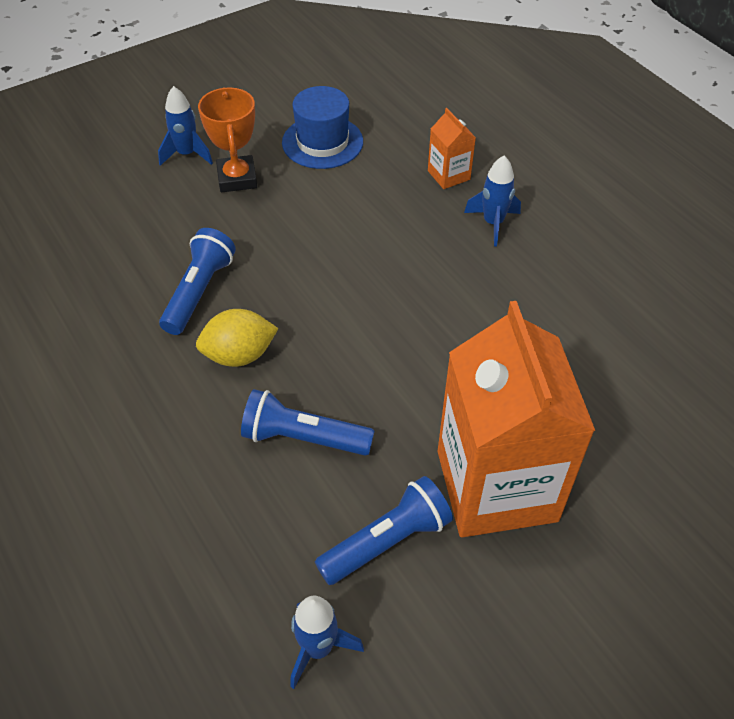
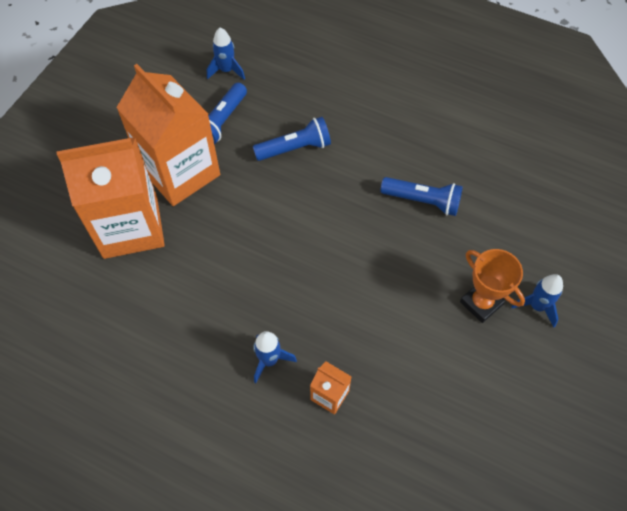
camera: 150 degrees right, 10 degrees up
(199, 292) = (422, 201): blue flashlight -> blue flashlight turned 60 degrees counterclockwise
(239, 355) = (364, 175): yellow lemon -> none
(322, 142) = (451, 377): blue hat -> none
(604, 437) = (130, 227): none -> orange carton

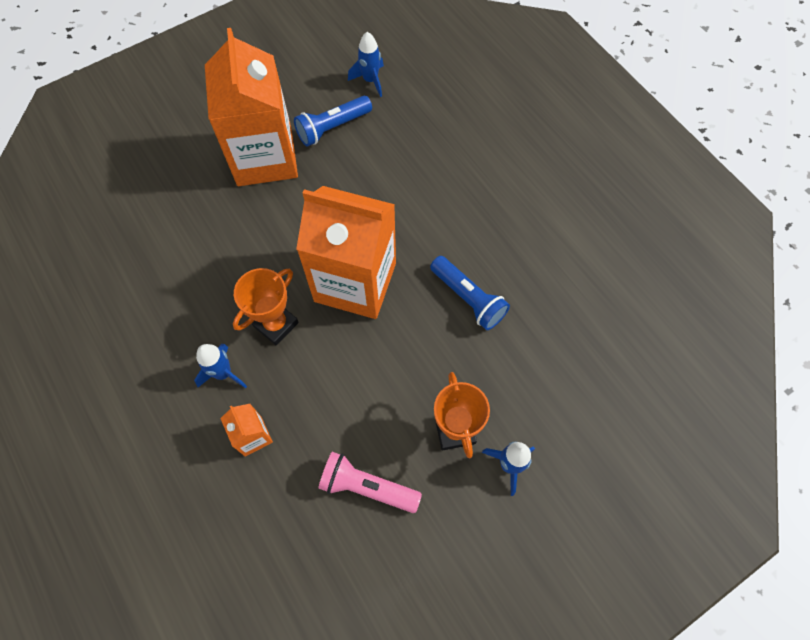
camera: 30 degrees right, 5 degrees up
(130, 227) = (190, 187): orange carton -> orange carton (355, 282)
(285, 299) = (276, 324): none -> orange trophy
(295, 148) = (381, 185): blue flashlight -> none
(446, 381) = (367, 487): none -> pink flashlight

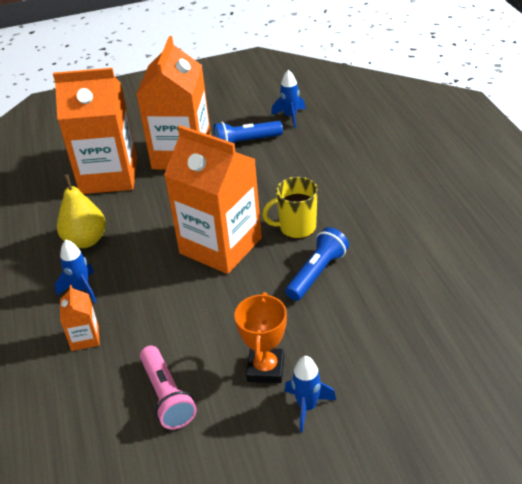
camera: 20 degrees right, 25 degrees down
(190, 205) = (109, 176): none -> orange carton
(201, 305) = (86, 240): none -> yellow pear
(276, 324) = (140, 263): orange trophy -> none
(367, 487) = (167, 396): pink flashlight -> pink flashlight turned 150 degrees counterclockwise
(428, 241) = (296, 227): none -> yellow mug
(468, 298) = (317, 273): blue flashlight -> blue flashlight turned 120 degrees counterclockwise

